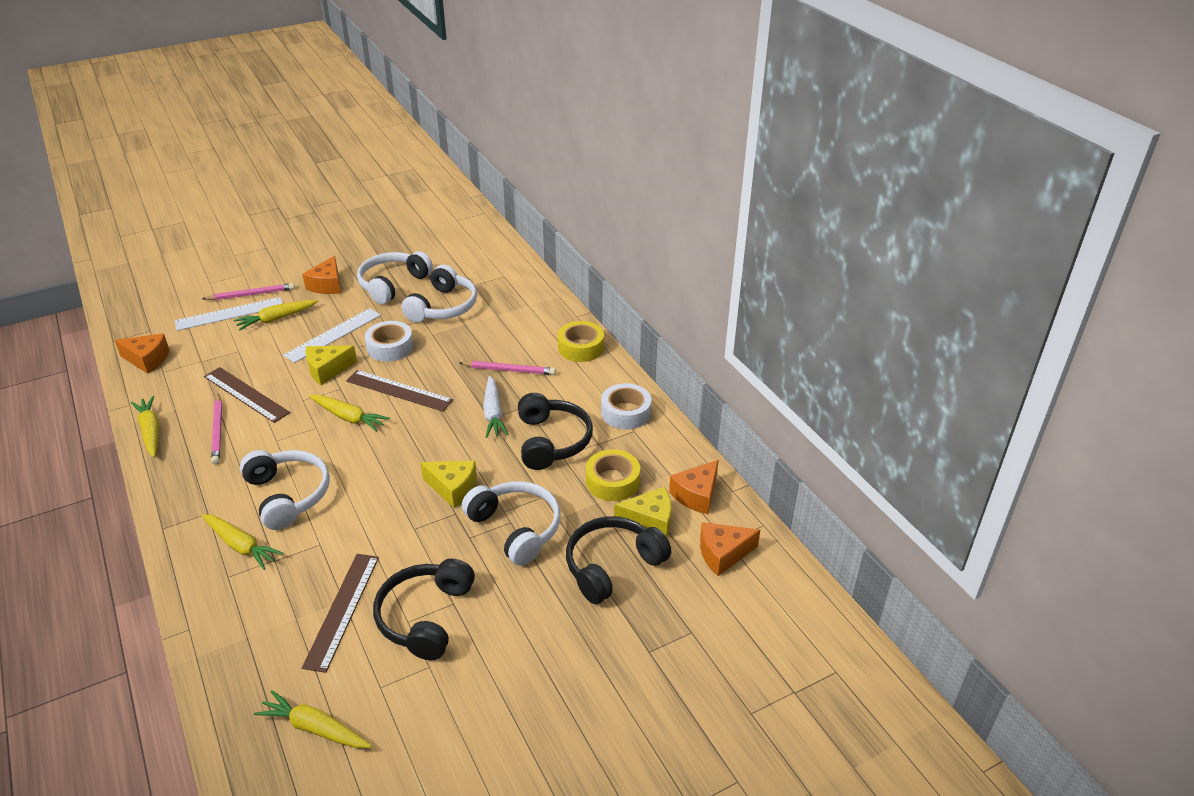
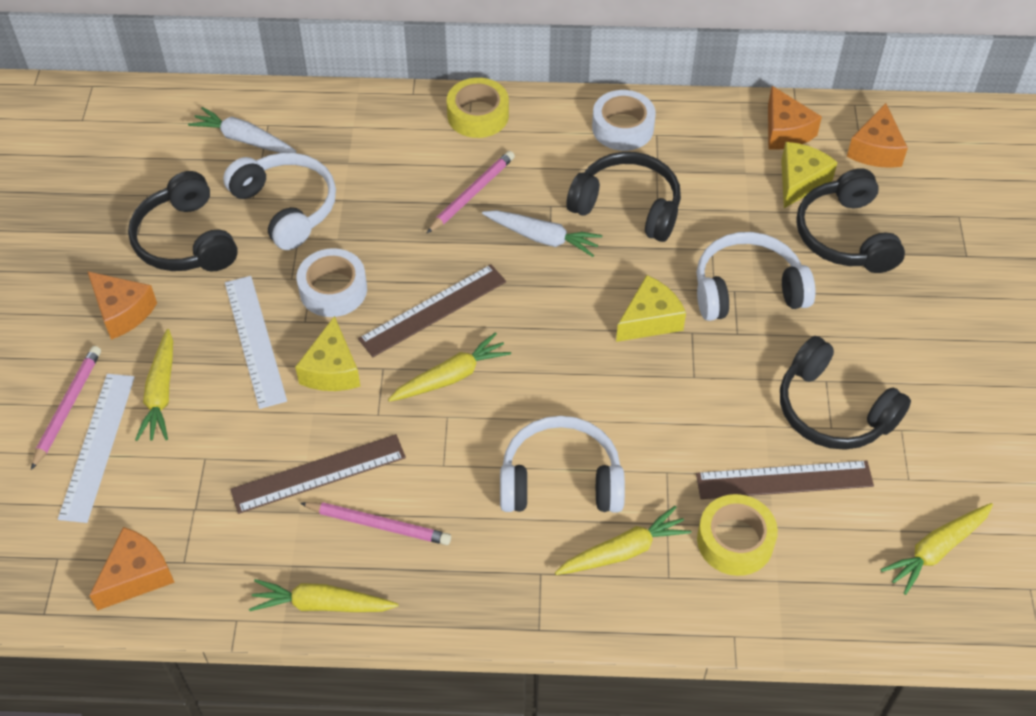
camera: 60 degrees left, 15 degrees up
(342, 610) = (784, 480): brown ruler -> brown ruler turned 45 degrees counterclockwise
(393, 284) = (186, 240): white headphones -> black headphones
(485, 273) = (243, 139): none -> white carrot
(612, 481) = (725, 184): yellow tape -> yellow tape (735, 541)

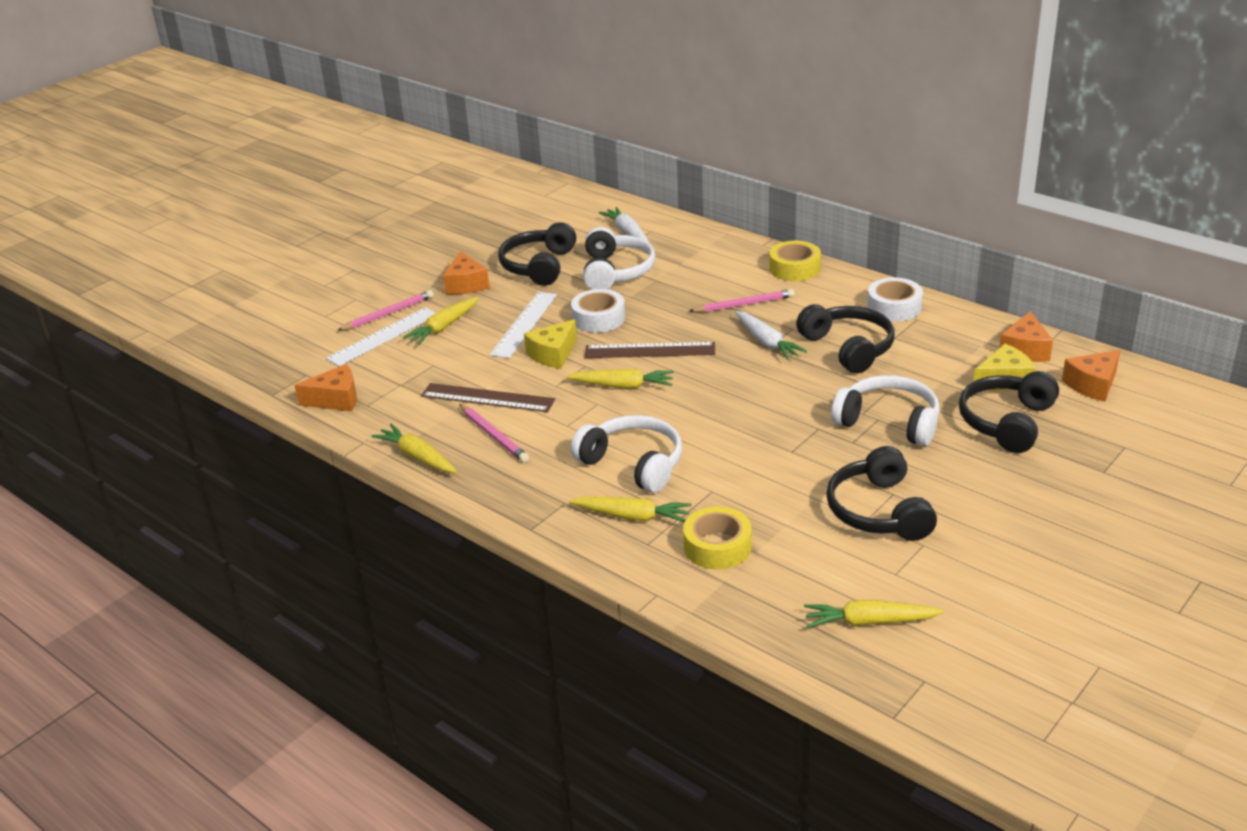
camera: 40 degrees right, 20 degrees down
(650, 320) = (794, 410): yellow cheese -> none
(784, 480) = (793, 532): brown ruler -> none

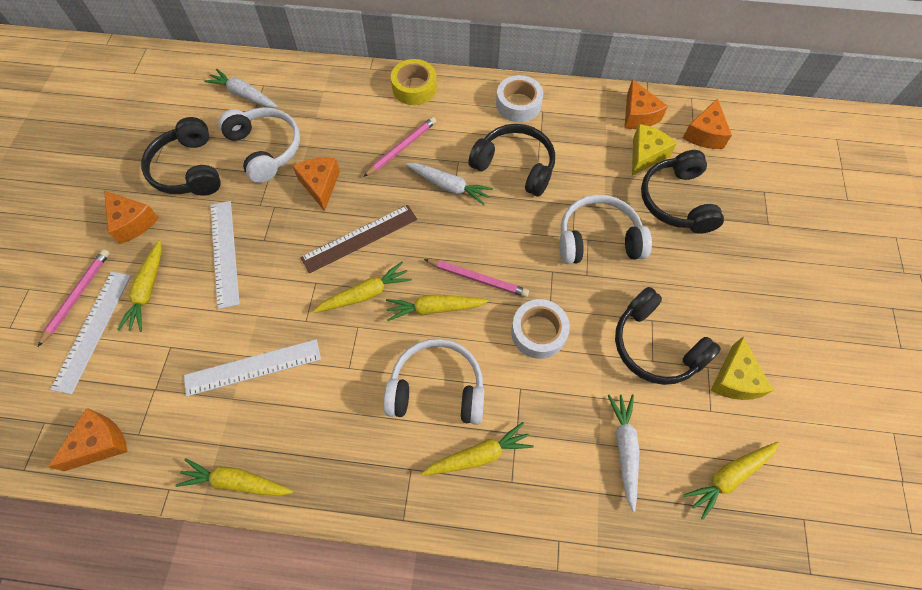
camera: 35 degrees left, 30 degrees up
(487, 398) = (253, 367): brown ruler -> white ruler
(494, 436) = (291, 415): pink pencil -> pink pencil (478, 279)
(553, 354) = (277, 281): yellow cheese -> yellow cheese (734, 379)
(598, 318) = (288, 216): white tape -> white tape (538, 332)
(644, 307) = (320, 185): none -> orange cheese
(678, 415) = (435, 308): none -> yellow carrot
(717, 546) = (567, 454): yellow tape -> none
(777, 564) = (624, 449): none -> white carrot

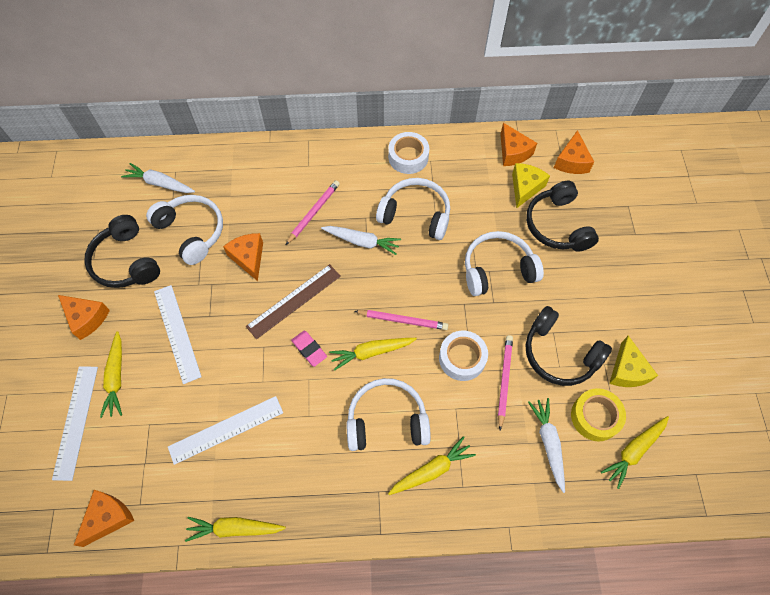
camera: 10 degrees left, 0 degrees up
(77, 296) = (54, 393): pink pencil -> pink pencil (504, 380)
(365, 294) = (309, 349): yellow carrot -> pink eraser
(414, 88) = (313, 155): yellow tape -> yellow tape (595, 417)
(515, 166) = (415, 214): black headphones -> white headphones

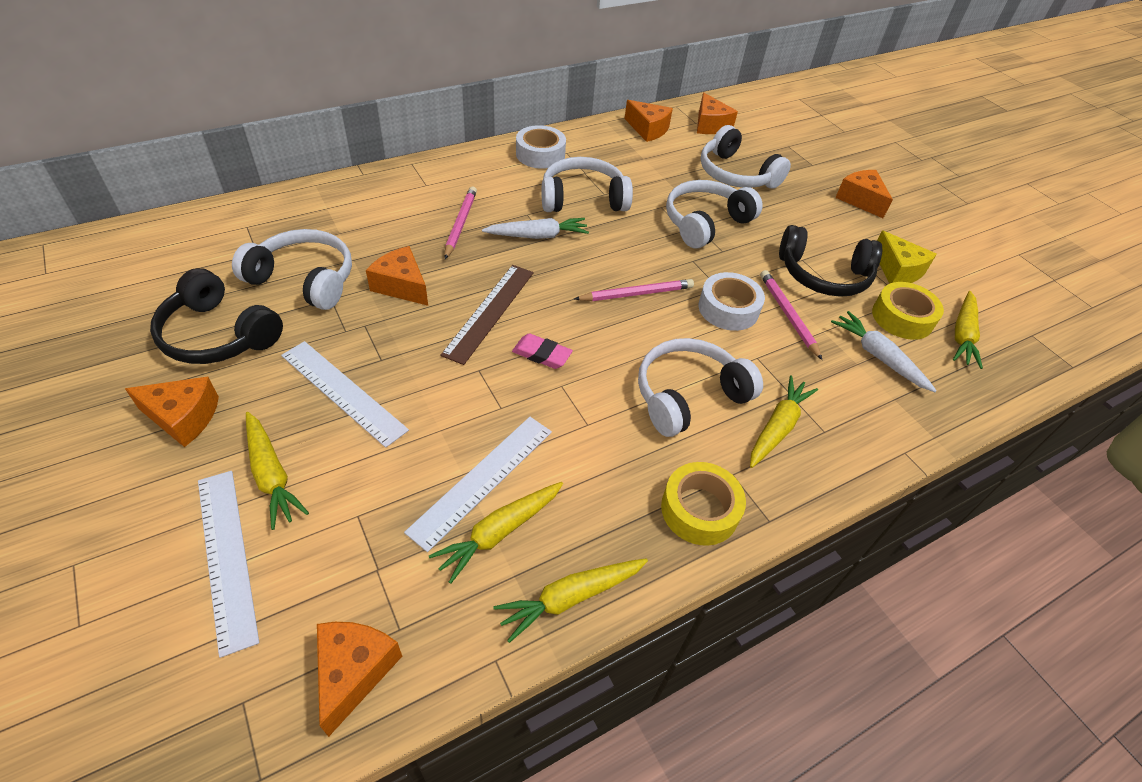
camera: 30 degrees left, 15 degrees down
(160, 183) = (230, 242): white carrot -> none
(341, 507) = (699, 510): none -> yellow tape
(371, 352) = (621, 334): yellow carrot -> yellow carrot (499, 532)
(525, 188) = (681, 153): yellow cheese -> none
(557, 225) = (736, 174): black headphones -> white headphones
(650, 287) = (860, 200): none -> orange cheese

